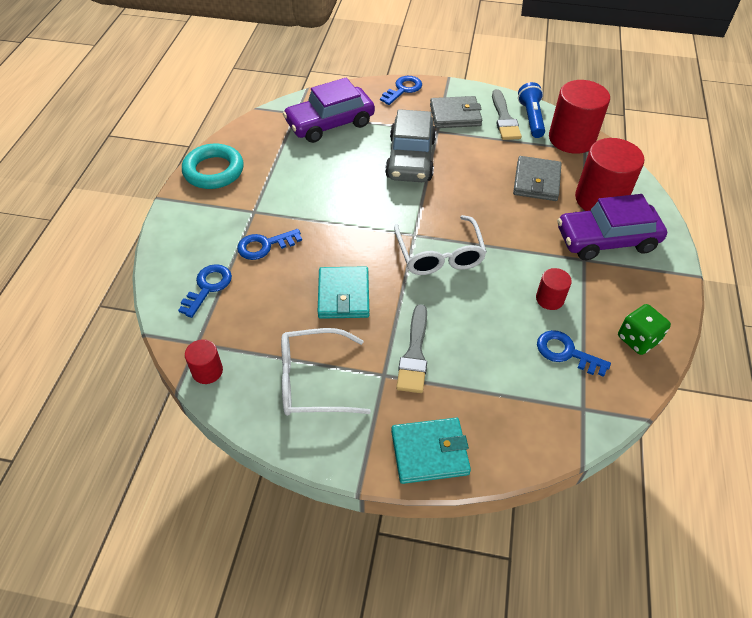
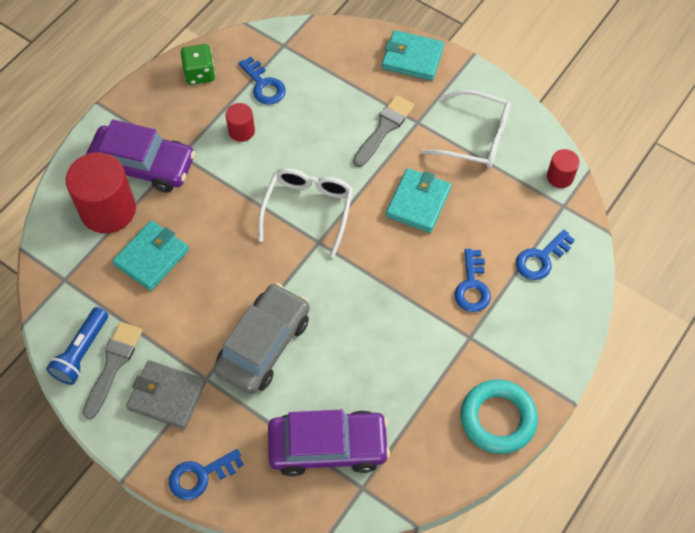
camera: 155 degrees left, 10 degrees up
(264, 246) = (472, 286): blue key -> blue key turned 90 degrees clockwise
(536, 181) = (152, 257): grey wallet -> turquoise wallet
(571, 139) = (64, 300): red cylinder -> none

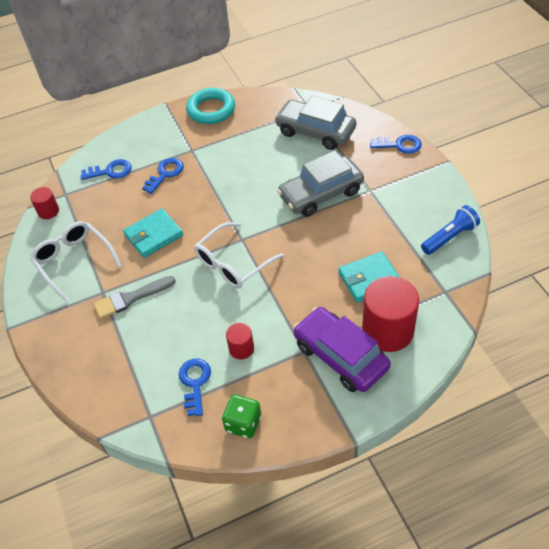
camera: 145 degrees left, 10 degrees down
(113, 365) = (429, 221): grey brush -> none
(167, 396) = (400, 190): grey wallet -> none
(328, 446) = (315, 131): purple car -> grey car
(412, 58) = (57, 347): turquoise wallet -> none

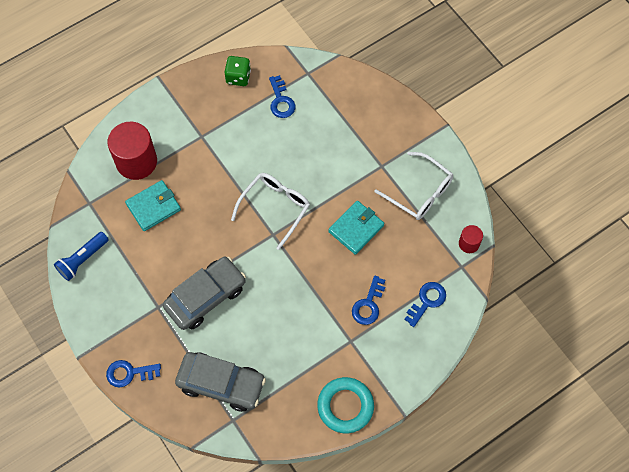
camera: 165 degrees right, 15 degrees up
(110, 171) = (427, 301): blue key -> blue key turned 150 degrees clockwise
(130, 298) = (355, 163): grey brush -> none
(241, 348) = (251, 132): red cylinder -> none
(340, 356) = (172, 136): purple car -> none

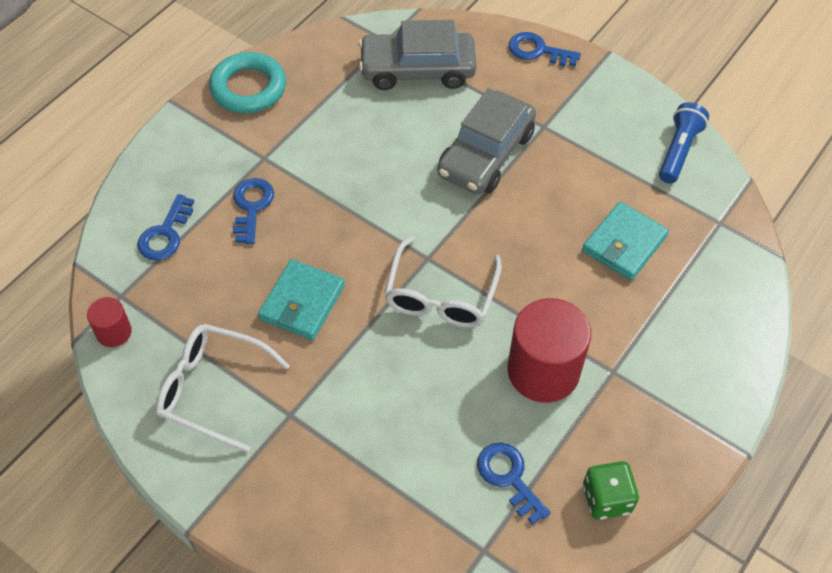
camera: 160 degrees right, 10 degrees down
(129, 373) = (537, 51): blue key -> blue key turned 135 degrees counterclockwise
(136, 161) = (690, 300): red cylinder -> red cylinder (543, 371)

